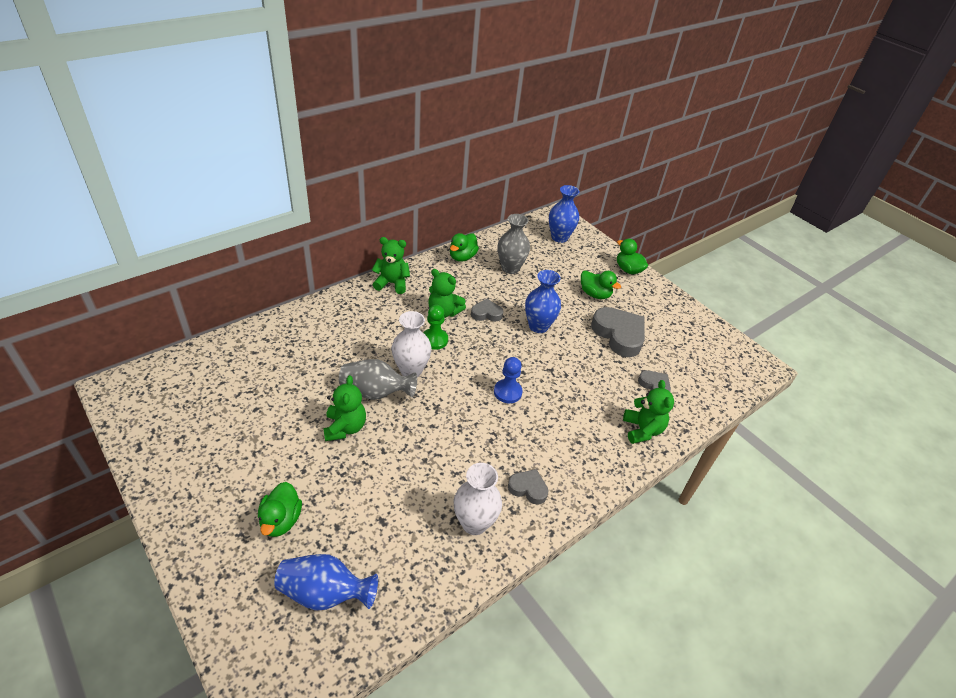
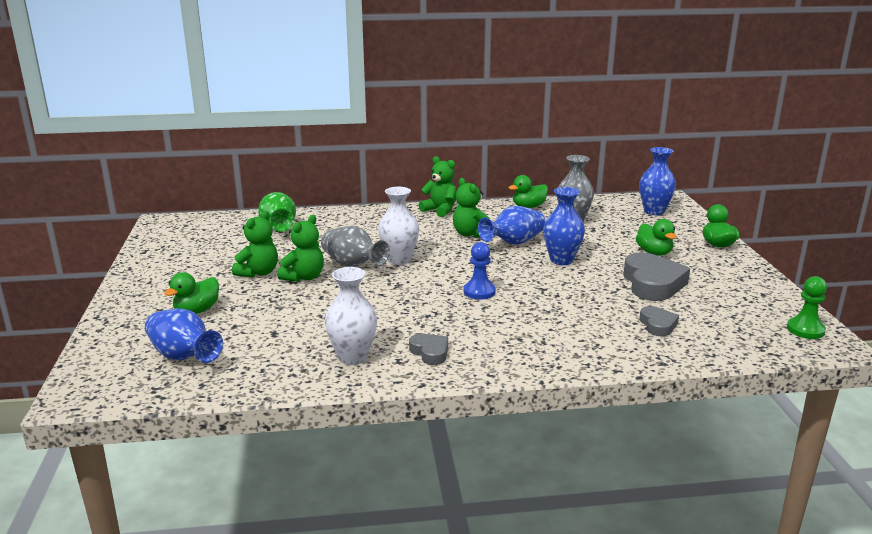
camera: 35 degrees right, 20 degrees down
(258, 358) = (278, 228): none -> green vase
(434, 340) = (442, 248): green pawn -> green pawn (805, 330)
(486, 313) = (513, 243): grey heart -> blue vase
(642, 430) = (605, 349): green teddy bear -> green teddy bear (258, 273)

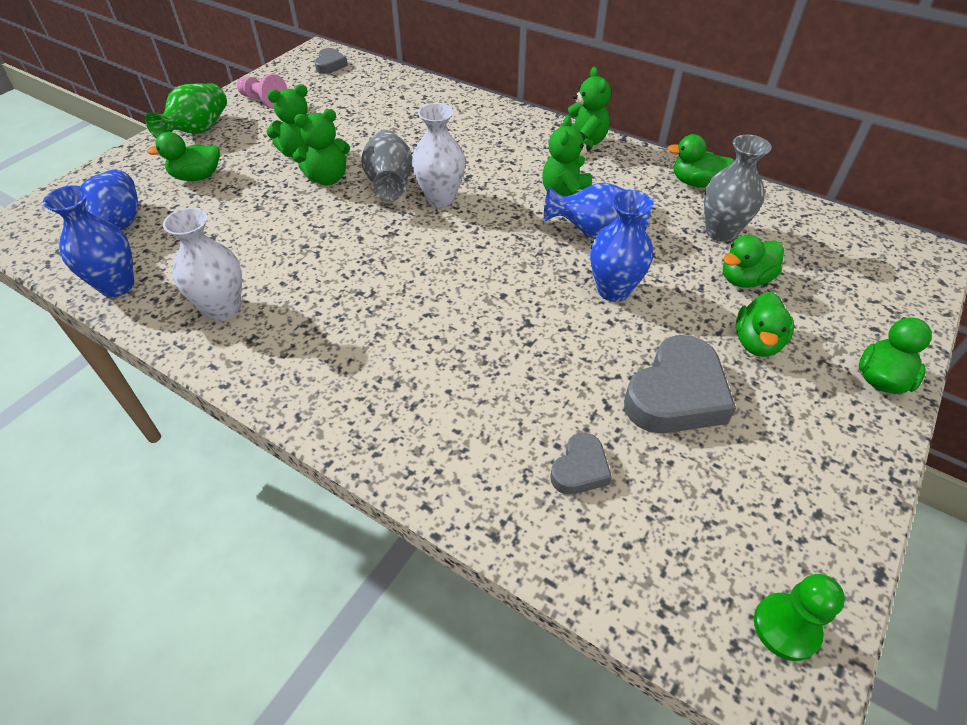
camera: 40 degrees right, 25 degrees up
(170, 258) = (264, 101): none -> pink pawn
(278, 228) = (395, 101): green vase -> green vase (198, 131)
(430, 352) = (290, 346): grey heart -> grey heart (330, 65)
(479, 292) = (453, 288): blue pawn -> none
(612, 234) = (744, 279): none -> green duck
(654, 211) = (866, 268): blue vase -> blue vase (117, 285)

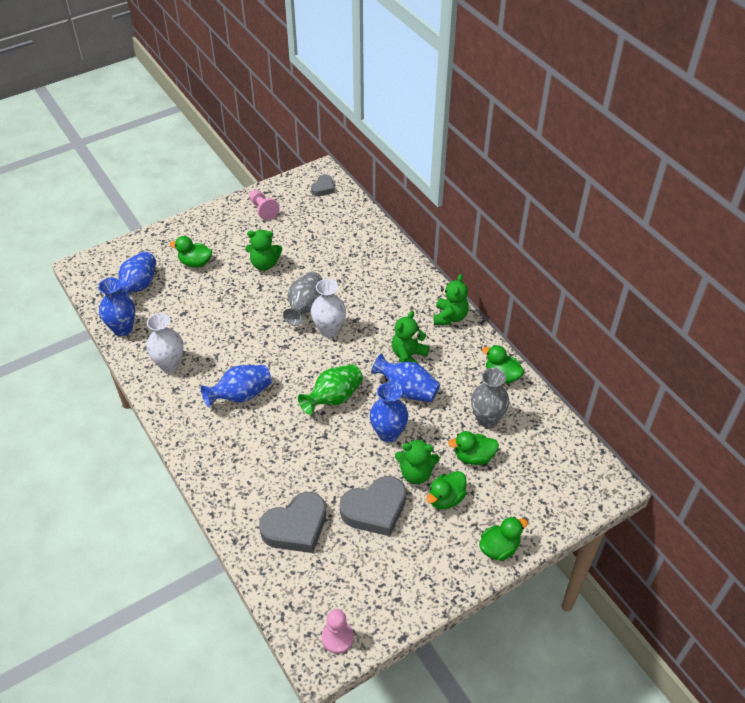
camera: 25 degrees right, 0 degrees up
(198, 131) = (212, 224): green vase -> green vase (333, 398)
(327, 178) = (270, 290): green teddy bear -> green teddy bear (416, 473)
(364, 313) = (240, 395): none -> blue vase
(580, 469) = (296, 527): grey heart -> grey heart, size x1.88
(786, 627) = (337, 638): green pawn -> pink pawn

